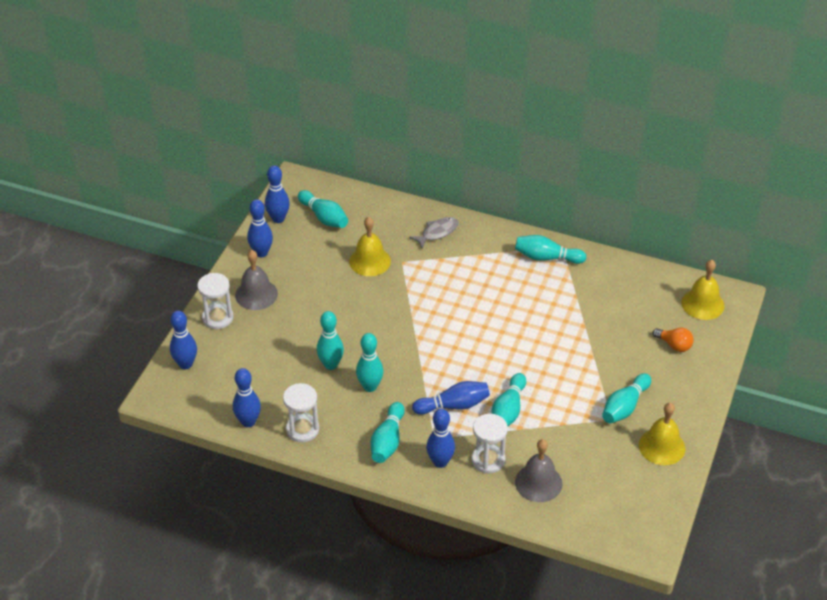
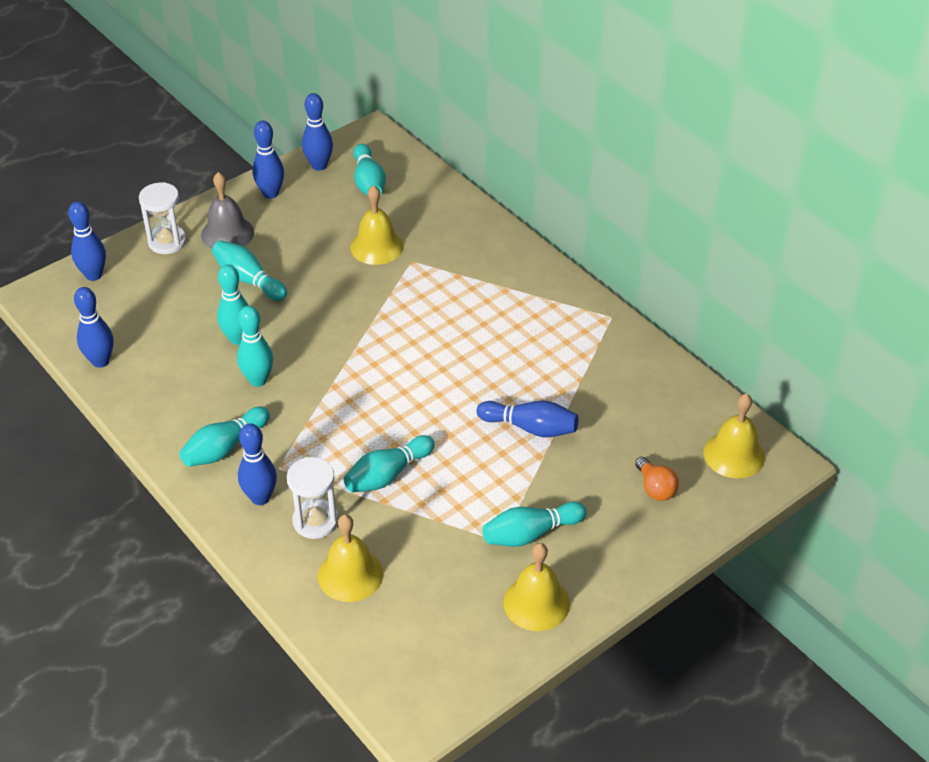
camera: 30 degrees right, 0 degrees up
(302, 429) = (147, 394): white hourglass -> none
(437, 232) = (478, 245): grey fish -> none
(454, 405) = (331, 441): blue bowling pin -> blue bowling pin (530, 428)
(538, 482) = (350, 574): grey bell -> yellow bell
(546, 257) = (582, 322): turquoise bowling pin -> turquoise bowling pin (248, 280)

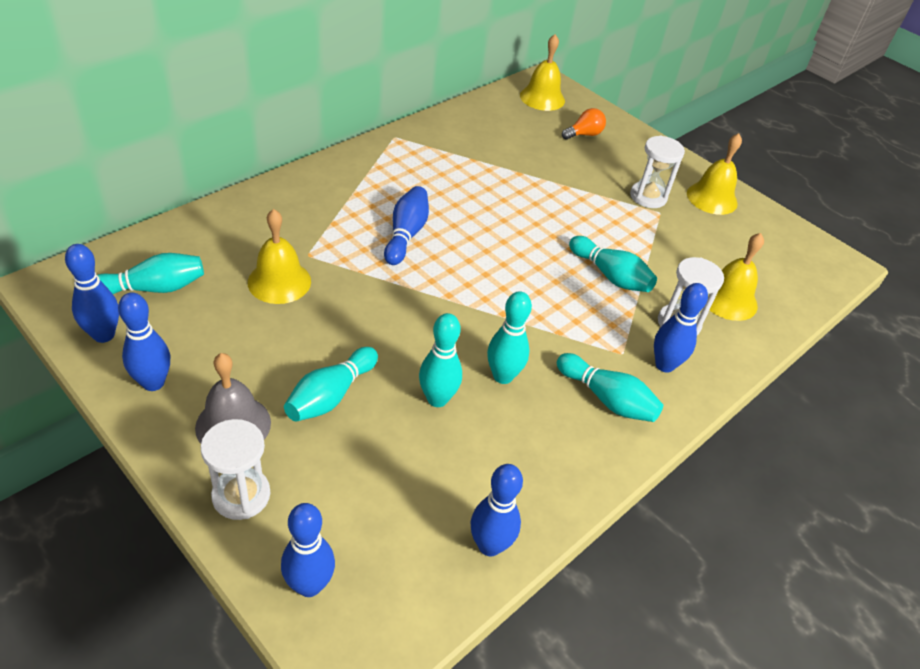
camera: 100 degrees left, 0 degrees up
(530, 428) = (535, 189): blue bowling pin -> blue bowling pin (406, 234)
(530, 534) = (648, 197): turquoise bowling pin -> white hourglass

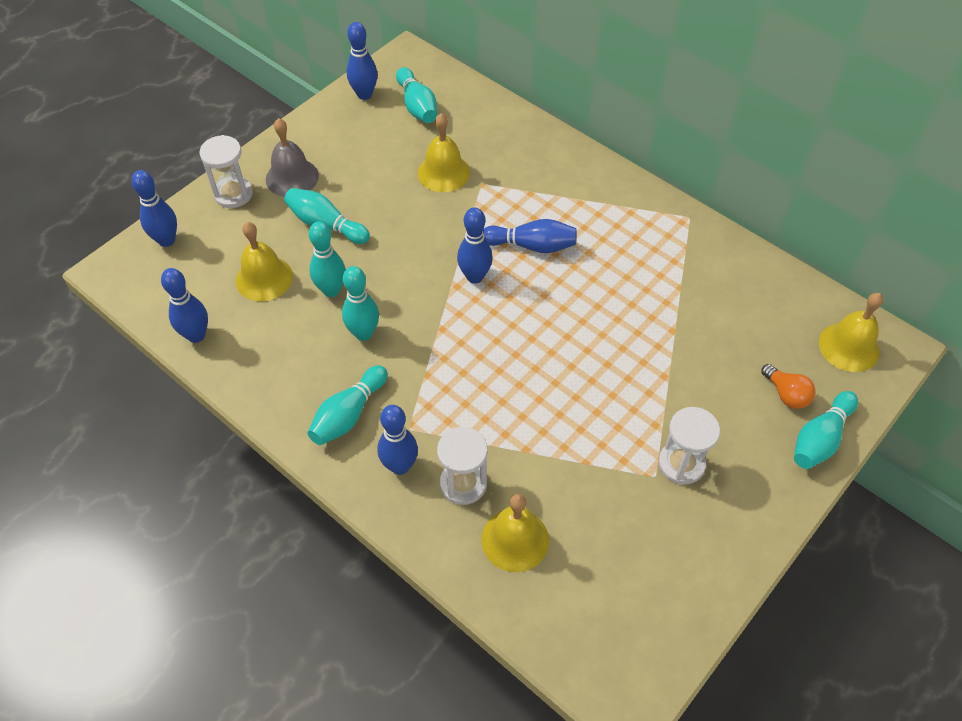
camera: 90 degrees right, 10 degrees up
(153, 383) = (324, 129): blue bowling pin -> blue bowling pin (475, 276)
(610, 275) = (522, 420): turquoise bowling pin -> turquoise bowling pin (820, 439)
(712, 198) = (710, 541): yellow bell -> yellow bell (264, 278)

